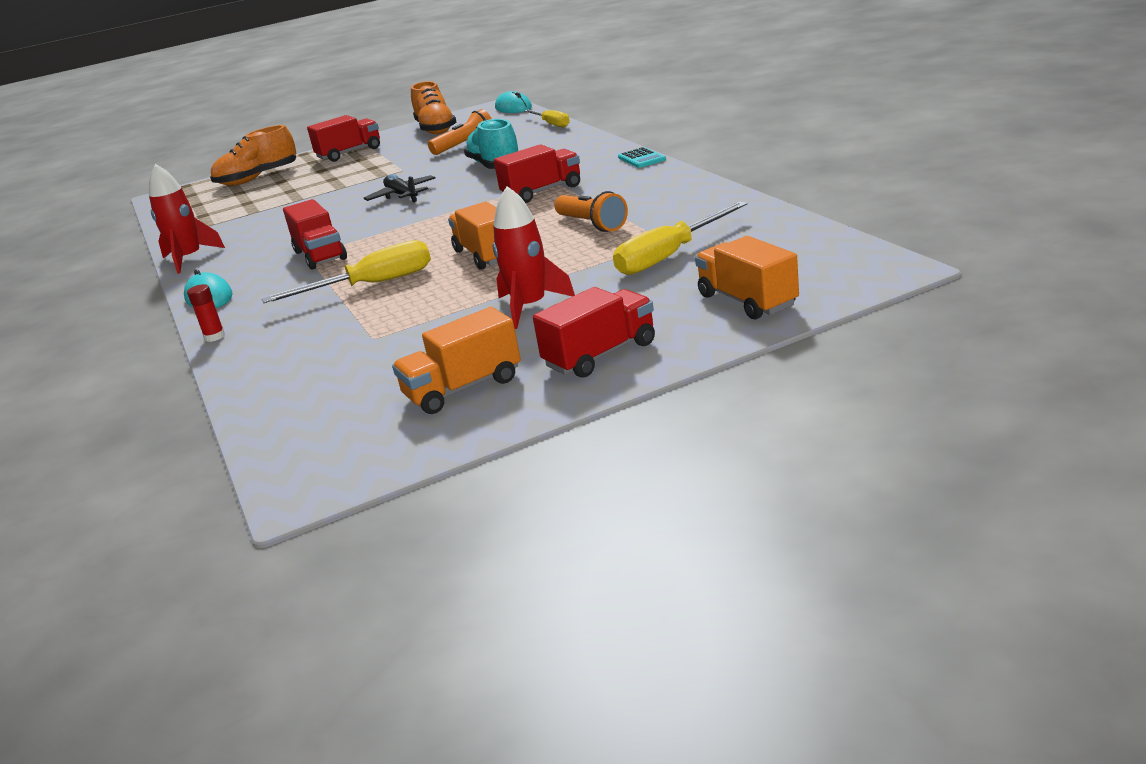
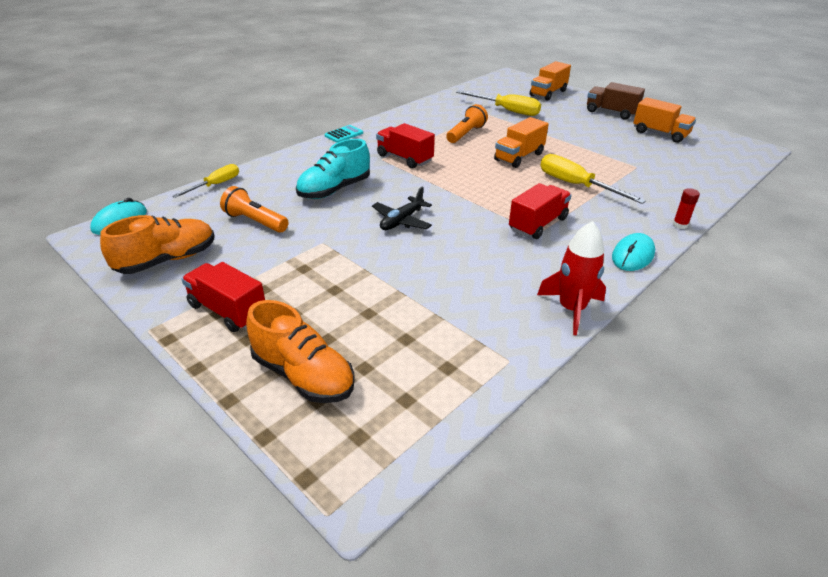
camera: 115 degrees left, 10 degrees up
(529, 307) = (577, 133): red rocket -> none
(600, 355) = (611, 112): red truck -> brown truck

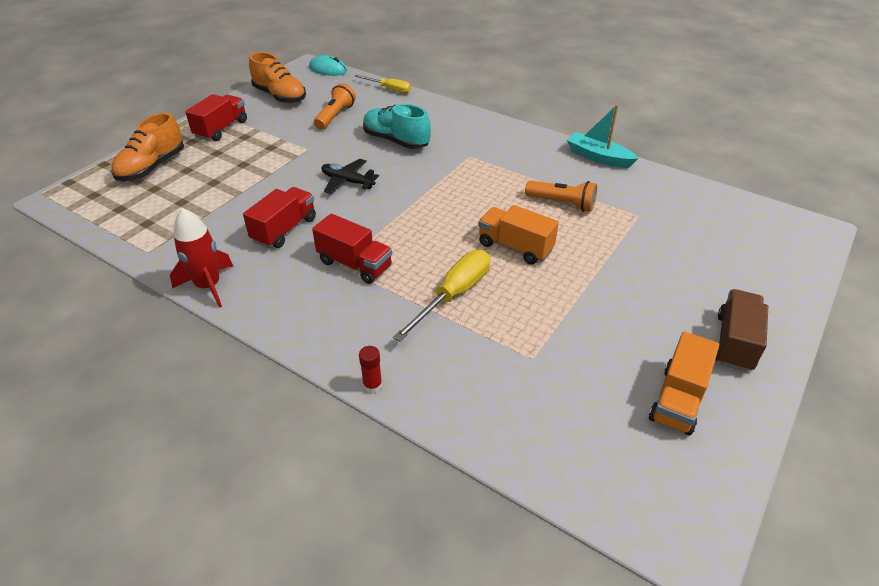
camera: 80 degrees right, 5 degrees up
(344, 134) = (516, 128): turquoise calculator -> none
(404, 158) = (476, 169): red truck -> red truck (284, 230)
(407, 113) = (598, 157): none -> turquoise boat
(506, 110) = (661, 232): yellow screwdriver -> none
(548, 93) = (767, 271): orange truck -> none
(633, 255) = (299, 334): turquoise mouse -> none

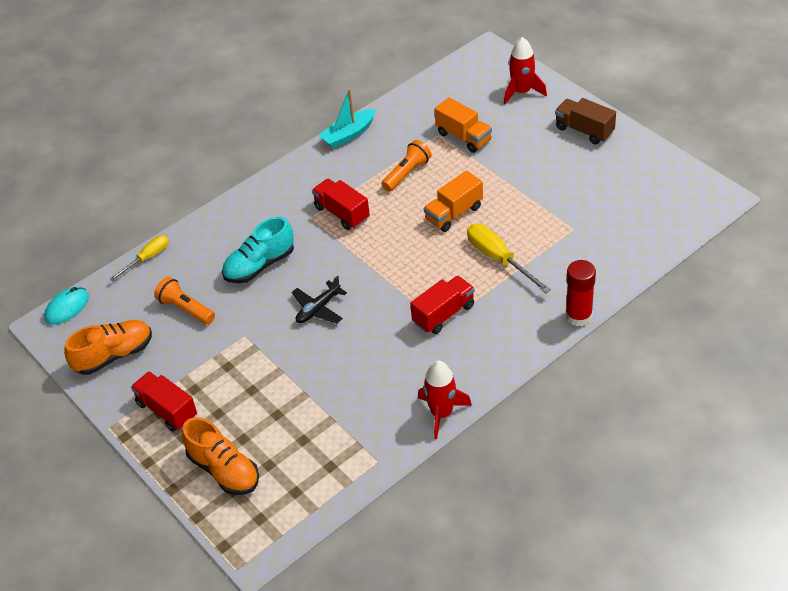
camera: 70 degrees left, 5 degrees up
(284, 230) = (379, 359): red truck -> red truck (342, 213)
(372, 385) = (578, 316): red glue stick -> red glue stick, size x1.94
(678, 399) = (624, 171): orange truck -> orange truck (463, 137)
(765, 270) = (522, 92): none -> red rocket

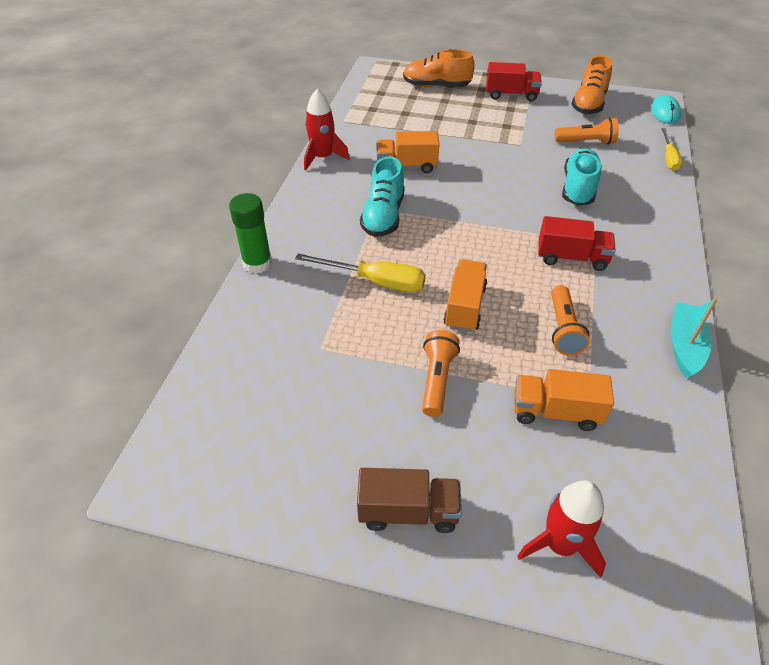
camera: 140 degrees right, 0 degrees up
(318, 309) = (490, 180): black plane -> none
(373, 361) = (406, 166): none -> orange truck
(443, 314) = (383, 216): red truck -> turquoise shoe
(514, 180) = (437, 379): none -> orange flashlight
(578, 316) = (257, 263): red glue stick -> green glue stick

